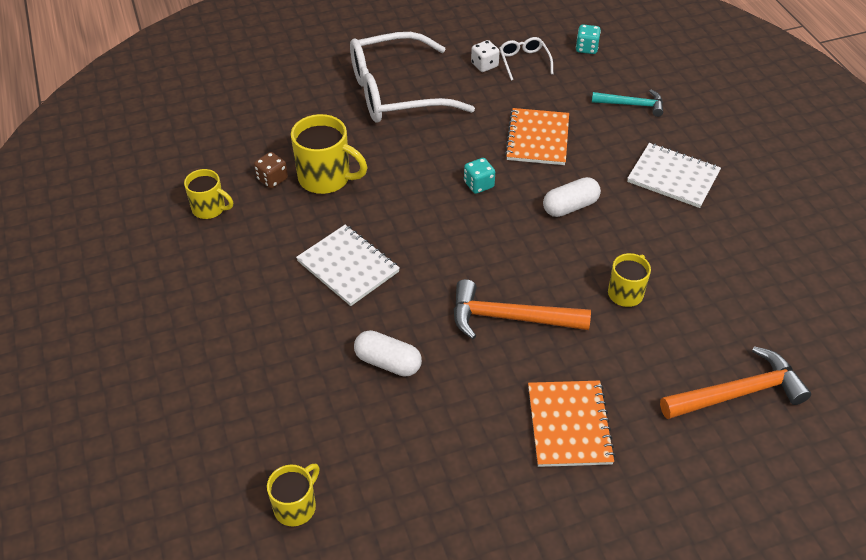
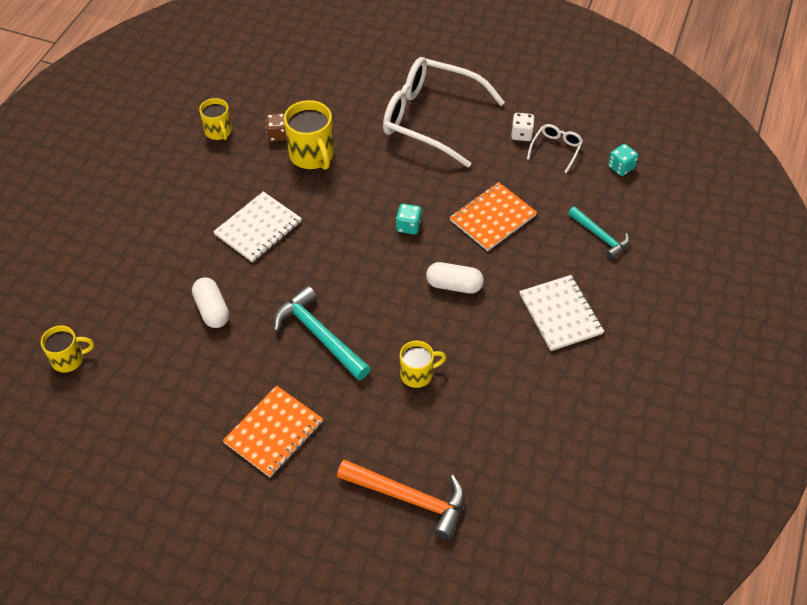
camera: 40 degrees right, 5 degrees up
(348, 266) = (258, 228): white notebook -> white notebook turned 45 degrees clockwise
(510, 318) = (319, 335): orange hammer -> turquoise hammer

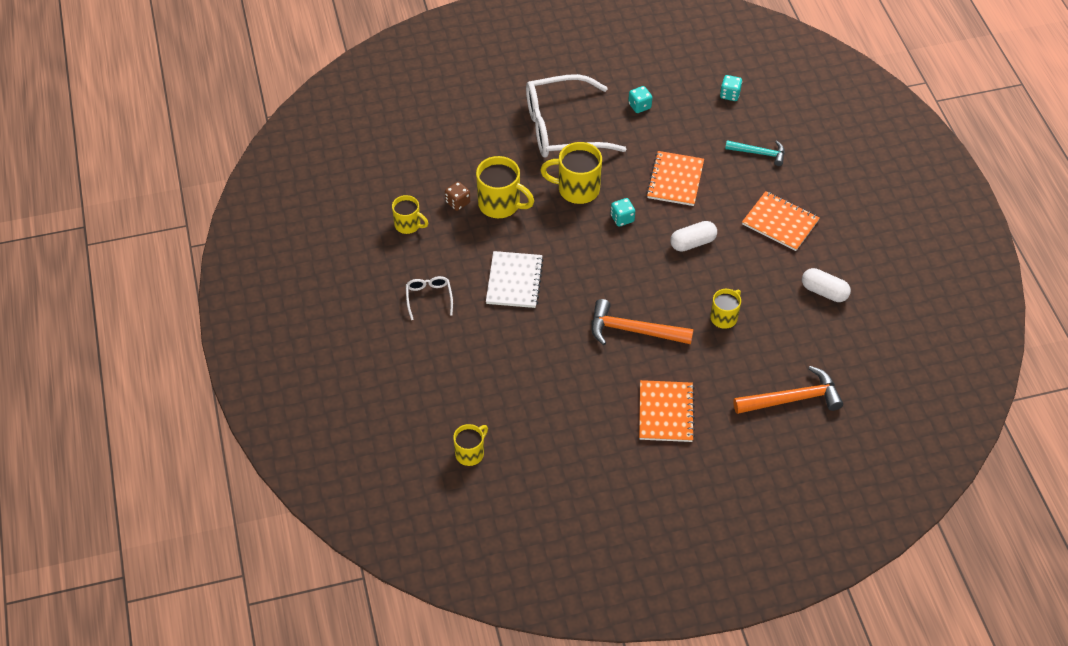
camera: 35 degrees left, 0 degrees up
(212, 310) = (540, 358): white capsule -> white capsule (824, 292)
(319, 335) = (633, 331): turquoise hammer -> orange hammer
(392, 178) = (577, 189): none -> yellow mug
(521, 134) = (639, 106): white dice -> turquoise dice
(556, 149) = (674, 105): white glasses -> white glasses (429, 298)
(560, 314) = (780, 222): white notebook -> orange notebook

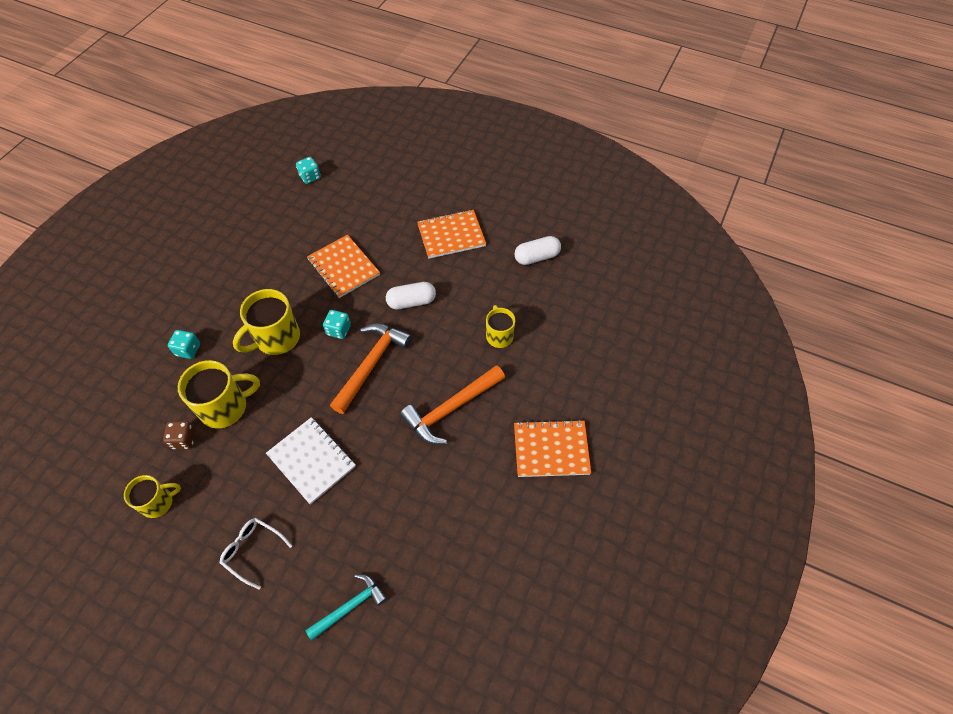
camera: 50 degrees left, 5 degrees up
(470, 453) = (453, 657): yellow mug -> none
(562, 128) = (208, 301): white glasses -> none
(639, 106) = (252, 236): turquoise dice -> turquoise dice (188, 350)
(666, 412) = (551, 449): orange notebook -> orange notebook turned 45 degrees counterclockwise
(692, 243) = (411, 302): white capsule -> white capsule turned 60 degrees clockwise
(759, 153) = (379, 200): turquoise hammer -> turquoise hammer (350, 606)
(792, 399) = (613, 351): orange hammer -> orange hammer (371, 364)

